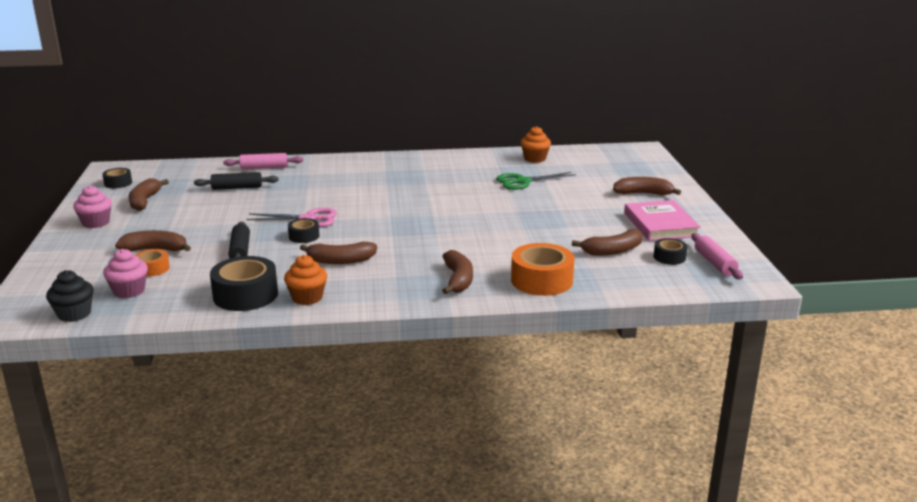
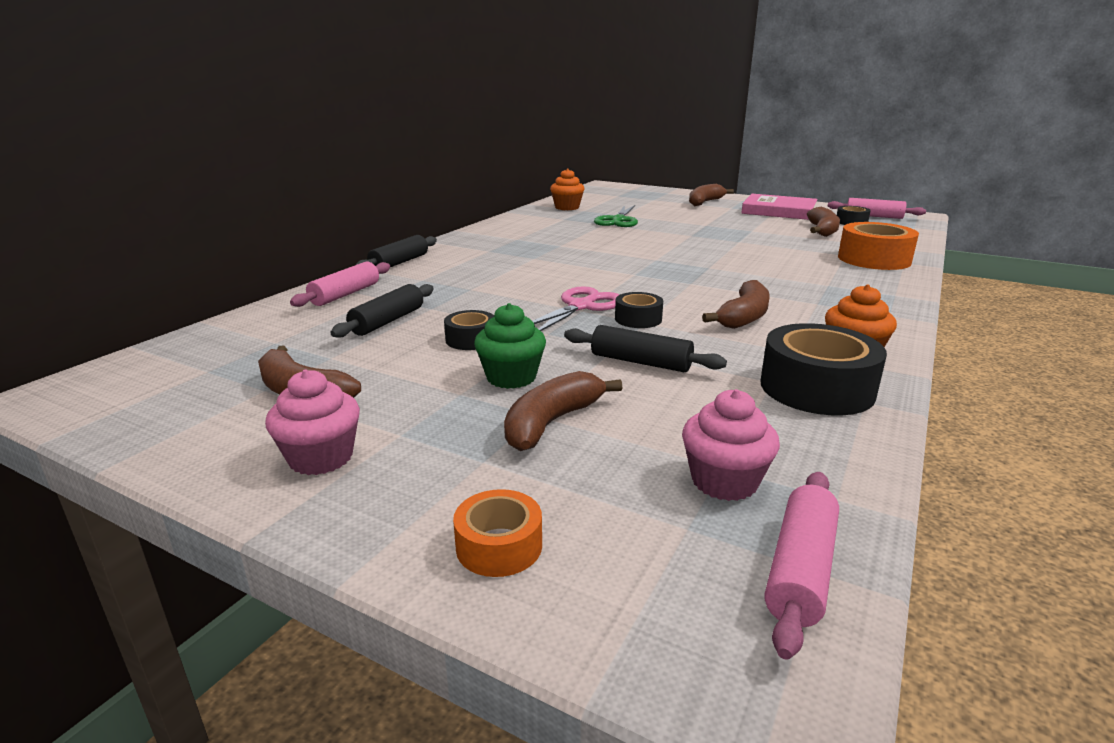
camera: 55 degrees left, 0 degrees up
(74, 314) = (800, 569): black cupcake -> pink rolling pin
(118, 183) = (155, 400): black tape -> black tape (471, 339)
(152, 269) = (638, 440): orange tape -> orange tape (499, 546)
(195, 230) = (511, 377): none -> green cupcake
(330, 160) = (399, 263): none -> black rolling pin
(458, 279) = (848, 283): brown banana -> none

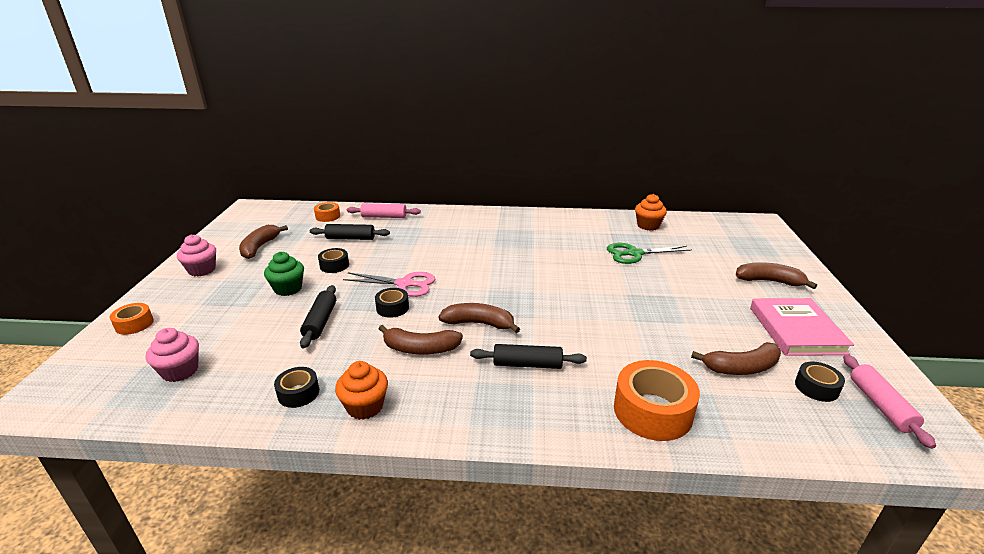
camera: 65 degrees right, 5 degrees up
(266, 329) = (328, 216): none -> orange tape
(399, 263) = (448, 212): black rolling pin -> black rolling pin (527, 364)
(551, 422) = (238, 311): brown banana -> brown banana (479, 324)
(800, 569) = (104, 401): pink rolling pin -> none
(816, 388) = (298, 393): black tape -> black tape, size x0.54

